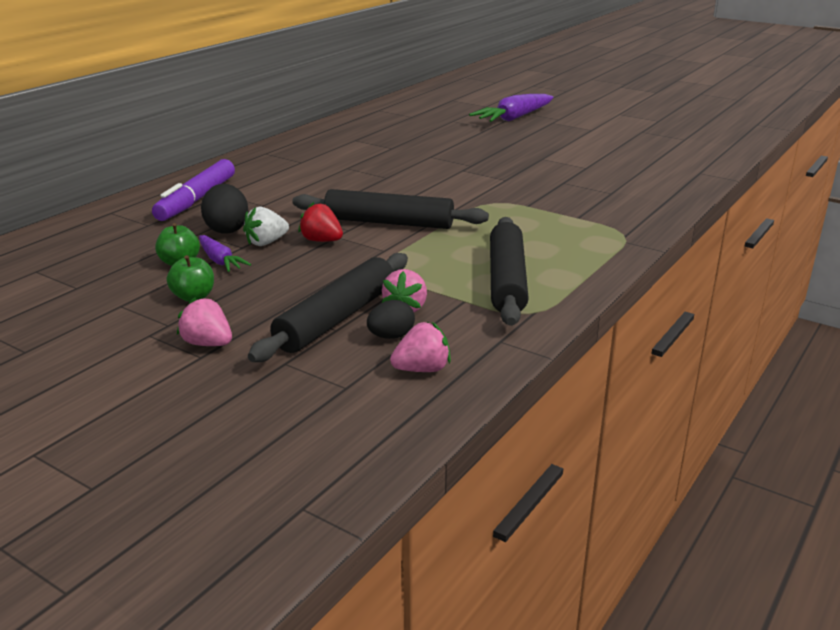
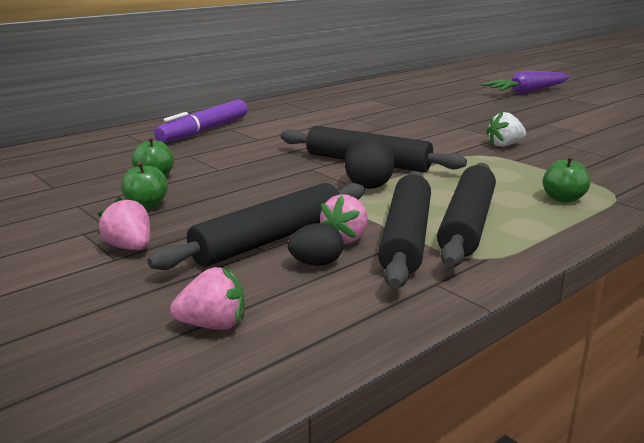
camera: 15 degrees right, 5 degrees down
(220, 261) = (191, 178): purple carrot -> none
(227, 229) = (214, 154): black egg -> black egg (368, 185)
(266, 242) = (242, 168): white strawberry -> white strawberry (504, 145)
(321, 241) = (295, 171): red strawberry -> none
(422, 369) = (333, 302): pink strawberry -> pink strawberry (213, 325)
(459, 301) = (406, 238): none -> black rolling pin
(581, 244) = (563, 199): none -> green apple

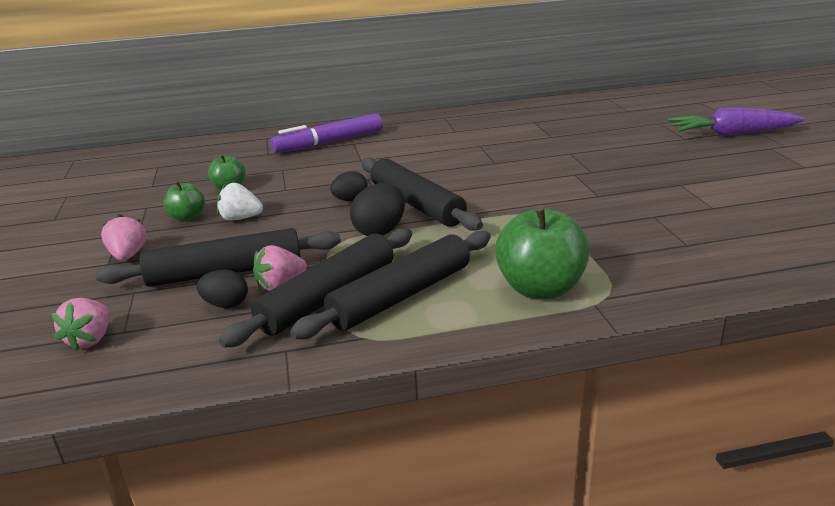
camera: 30 degrees right, 5 degrees up
(213, 325) = (90, 339): pink strawberry -> pink strawberry turned 75 degrees clockwise
(300, 167) = (350, 200): none -> black egg
(504, 145) = (586, 207): white strawberry -> white strawberry (240, 218)
(563, 199) = (540, 288): green apple -> green apple, size x1.84

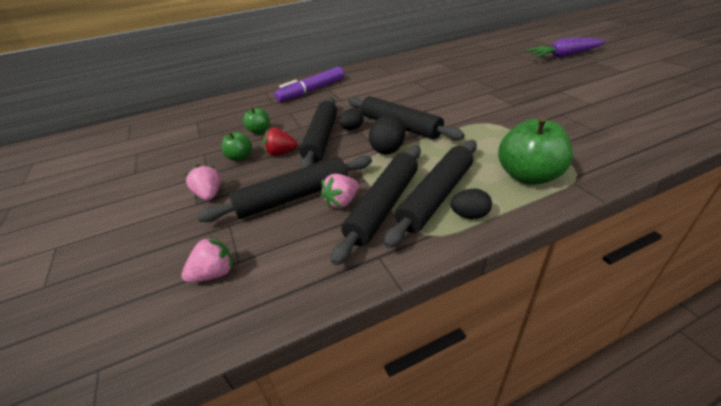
camera: 10 degrees left, 10 degrees up
(90, 339) = (214, 274): pink strawberry -> pink strawberry turned 120 degrees counterclockwise
(226, 304) = (309, 224): black egg -> black egg (469, 215)
(240, 218) = (281, 153): white strawberry -> red strawberry
(302, 207) = (321, 139): none -> black rolling pin

